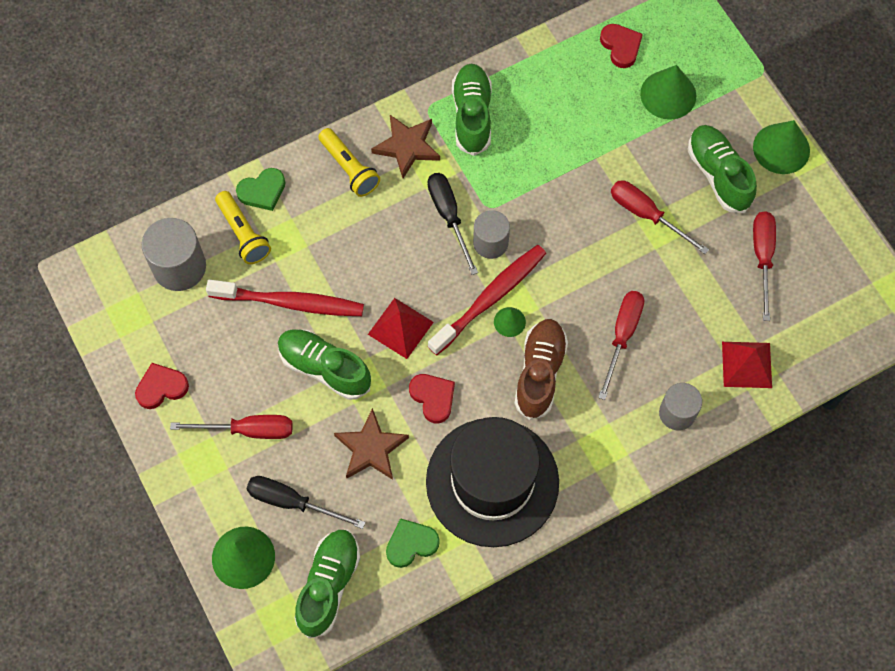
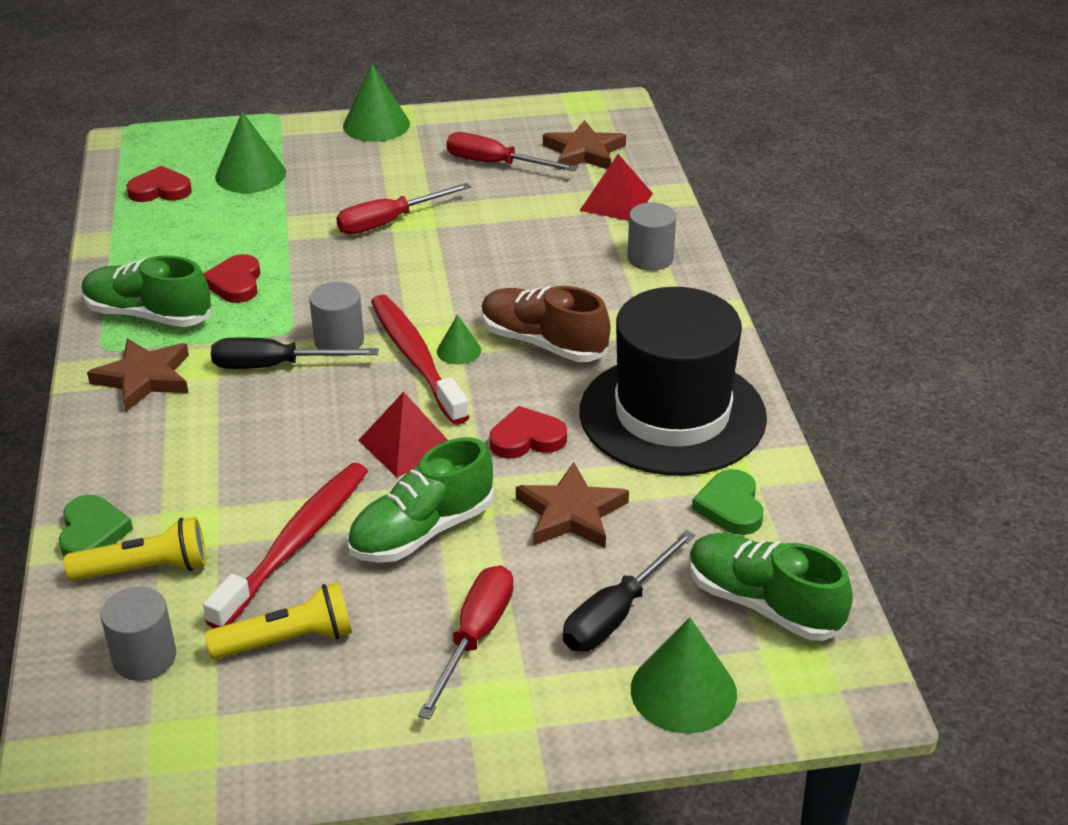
camera: 70 degrees left, 30 degrees down
(161, 387) = (342, 729): red heart -> red heart (235, 283)
(179, 267) = (144, 657): grey cylinder -> grey cylinder, size x0.66
(349, 168) = (131, 437): yellow flashlight -> yellow flashlight (287, 640)
(622, 336) = (531, 273): red screwdriver -> none
(718, 175) = (376, 167): green shoe -> none
(812, 316) = (584, 152): none -> brown star

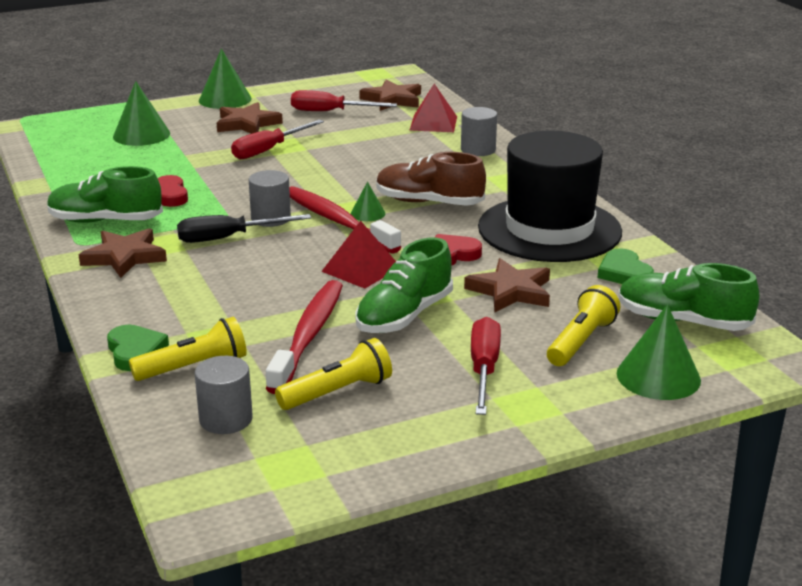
camera: 15 degrees left, 10 degrees down
(160, 190) = (72, 150): red heart -> none
(384, 172) = (247, 124): none -> brown star
(616, 614) = (581, 341): black screwdriver -> yellow flashlight

